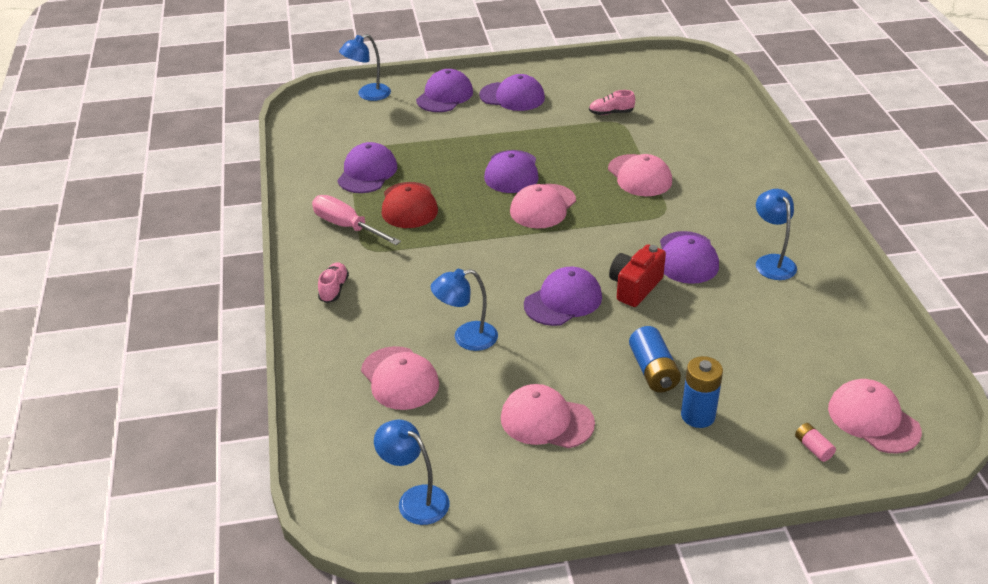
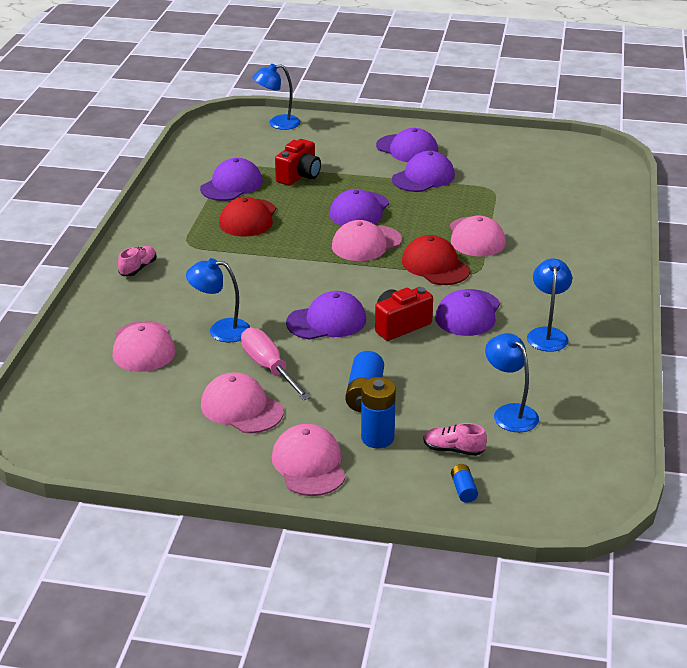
camera: 20 degrees right, 5 degrees down
(346, 226) = (183, 223): pink screwdriver -> pink screwdriver (268, 367)
(415, 499) = (90, 436): blue lamp -> blue lamp (509, 413)
(428, 148) = (299, 176): none -> red camera
(444, 96) = (345, 137): purple cap -> purple cap (423, 177)
(611, 113) = (490, 180): pink shoe -> pink shoe (453, 449)
(623, 215) = (435, 266): none -> red cap
(813, 448) = (463, 489): pink battery -> blue battery
(873, 419) = (540, 482): pink cap -> pink cap (309, 464)

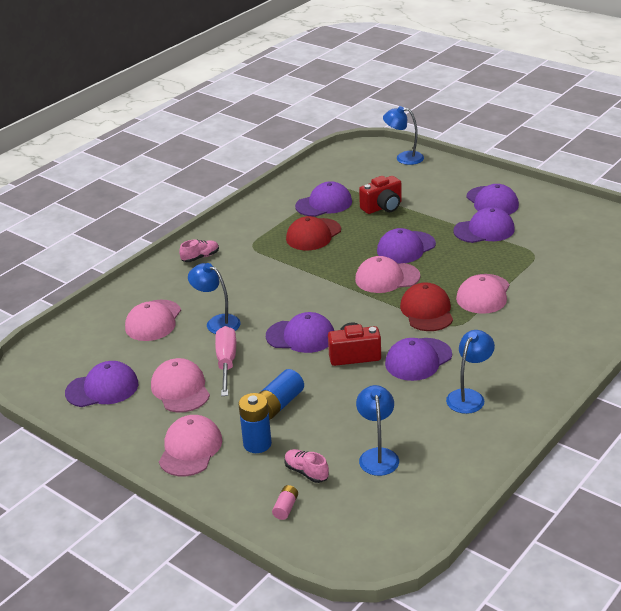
camera: 30 degrees right, 0 degrees up
(147, 432) = (102, 388): none -> purple cap
(463, 489) = (286, 508): blue battery -> pink battery

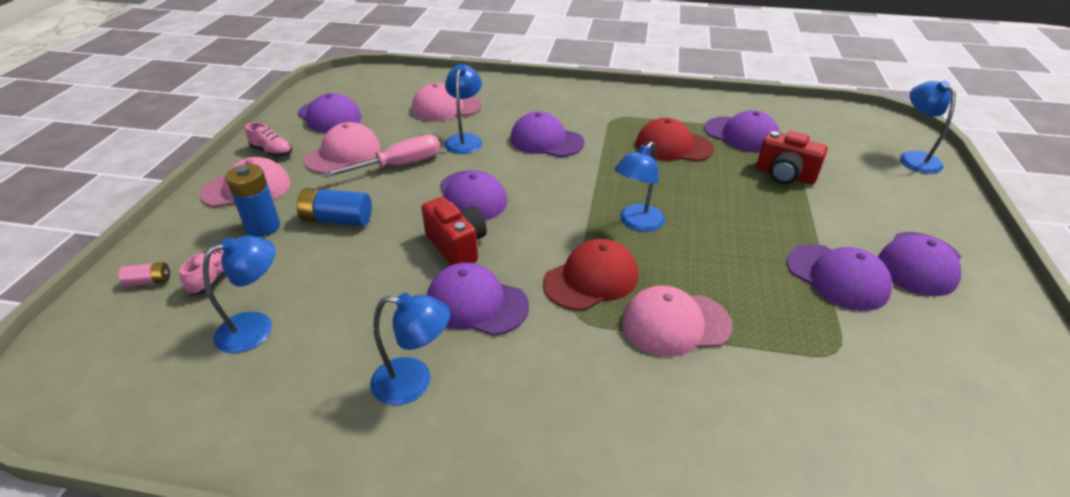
camera: 60 degrees right, 5 degrees up
(200, 257) = (568, 98): pink shoe -> pink shoe (272, 152)
(387, 278) = (637, 223): pink cap -> blue lamp
(406, 248) = (717, 219): purple cap -> purple cap (546, 141)

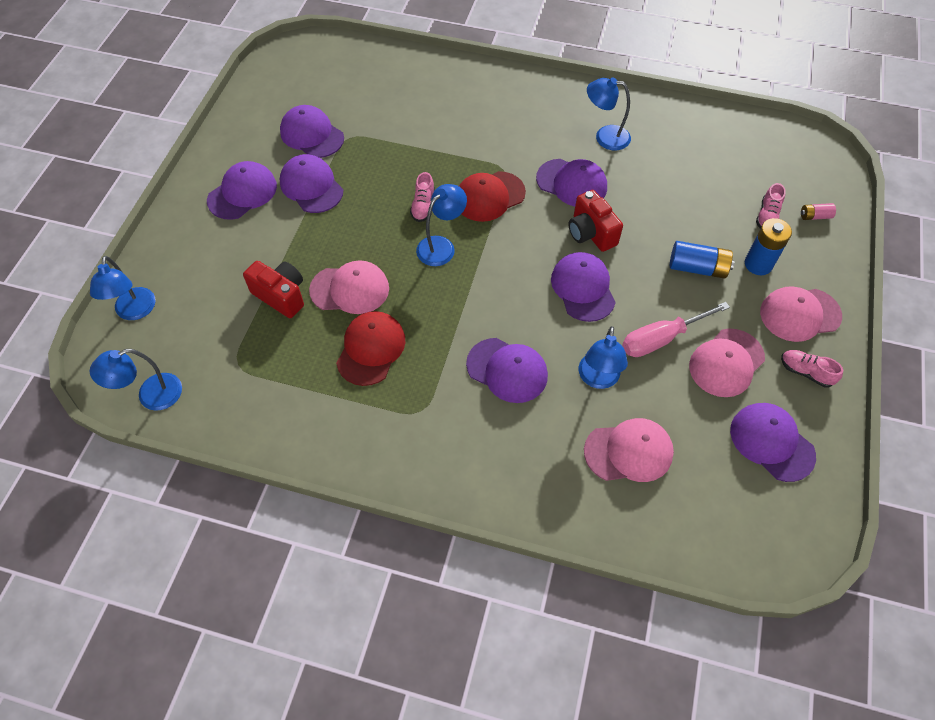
camera: 175 degrees left, 20 degrees up
(256, 327) = (715, 176): blue lamp -> blue lamp (151, 395)
(673, 146) = (371, 349): red cap -> red cap turned 90 degrees counterclockwise
(675, 324) = (440, 161): pink cap -> pink cap (350, 289)
(676, 263) = (423, 206): none -> pink shoe
(741, 135) = (287, 365): purple cap -> purple cap (312, 135)

